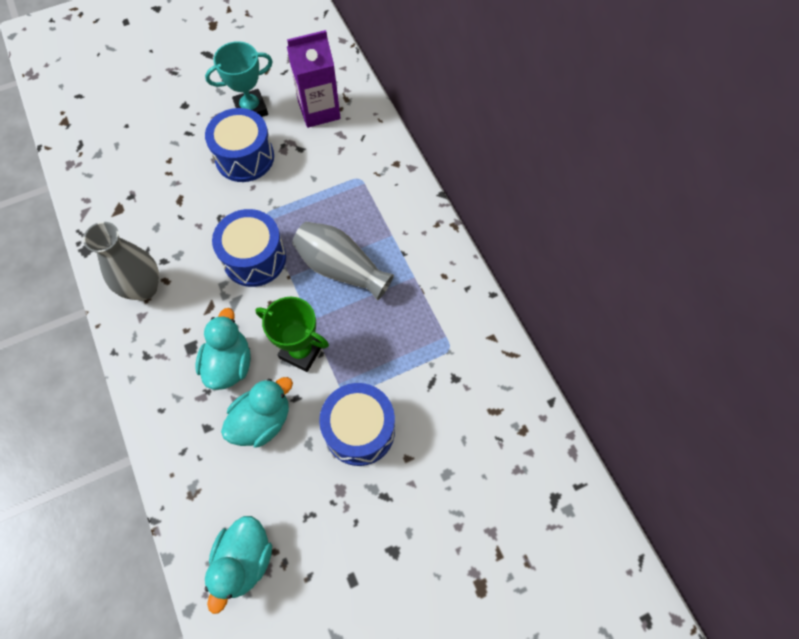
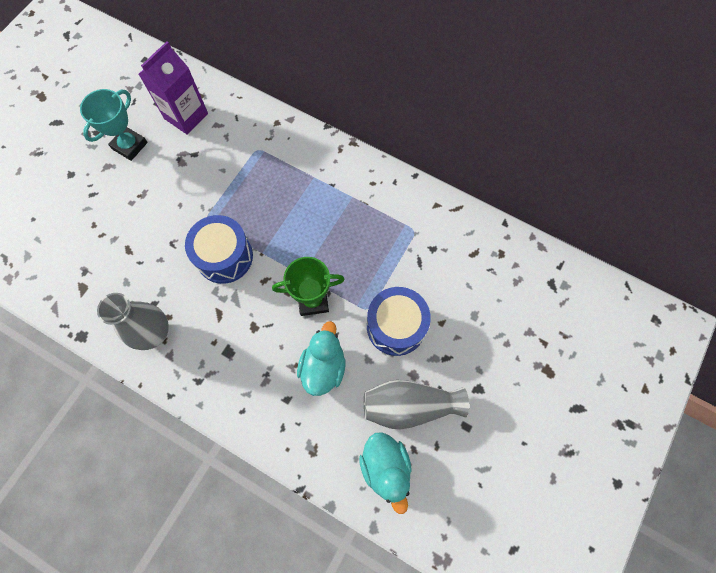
camera: 35 degrees left, 5 degrees up
(229, 364) = (267, 344): turquoise duck -> none
(245, 157) = (155, 186): blue drum -> none
(341, 268) = (296, 223): grey vase -> grey vase (409, 406)

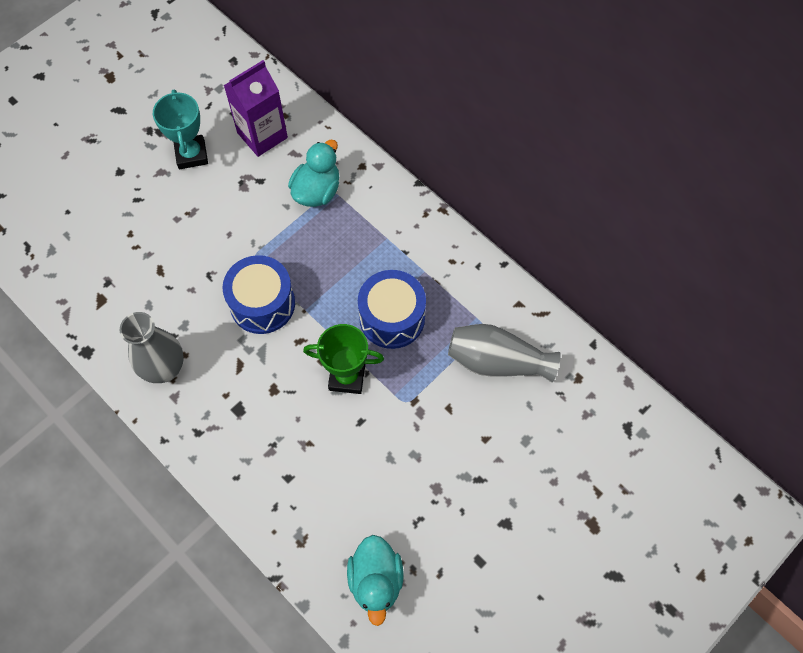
camera: 15 degrees right, 5 degrees down
(129, 146) = (191, 154): turquoise trophy -> turquoise trophy turned 60 degrees counterclockwise
(323, 367) = (338, 453): turquoise duck -> turquoise duck (317, 191)
(396, 326) = (432, 429): blue drum -> blue drum (392, 318)
(409, 406) = (422, 521): grey vase -> grey vase (497, 362)

